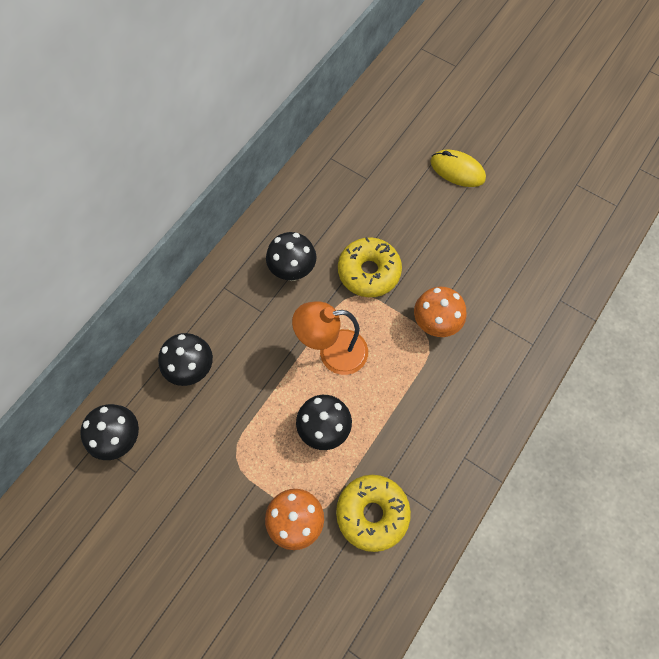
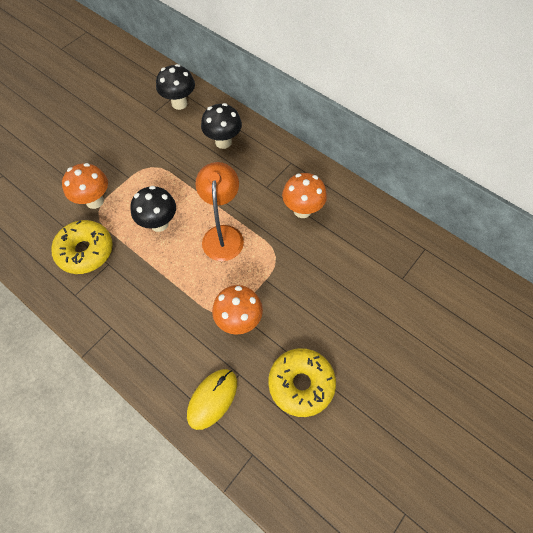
camera: 95 degrees right, 5 degrees down
(292, 271) = (302, 210): black mushroom -> orange mushroom
(369, 272) = (298, 270): yellow donut -> yellow donut (301, 384)
(457, 170) = (417, 370): yellow mouse -> yellow mouse (212, 399)

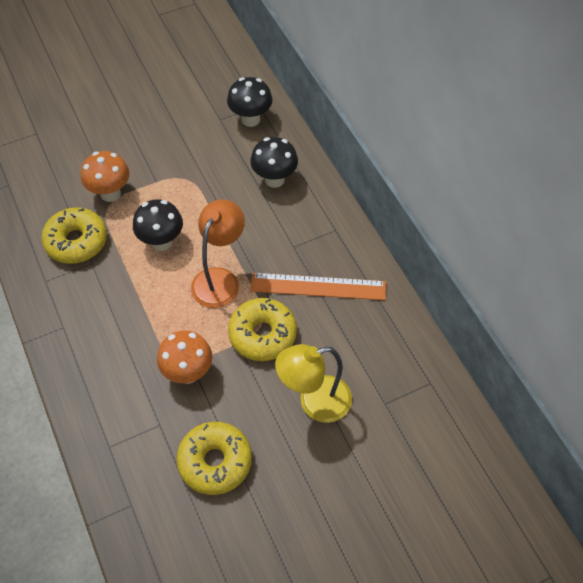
camera: 25 degrees right, 5 degrees down
(212, 399) = (121, 436): yellow mouse -> none
(281, 264) = (262, 334): none -> yellow donut
(302, 210) = (318, 287): orange mushroom -> orange ruler
(350, 300) = (314, 402): none -> yellow lamp

